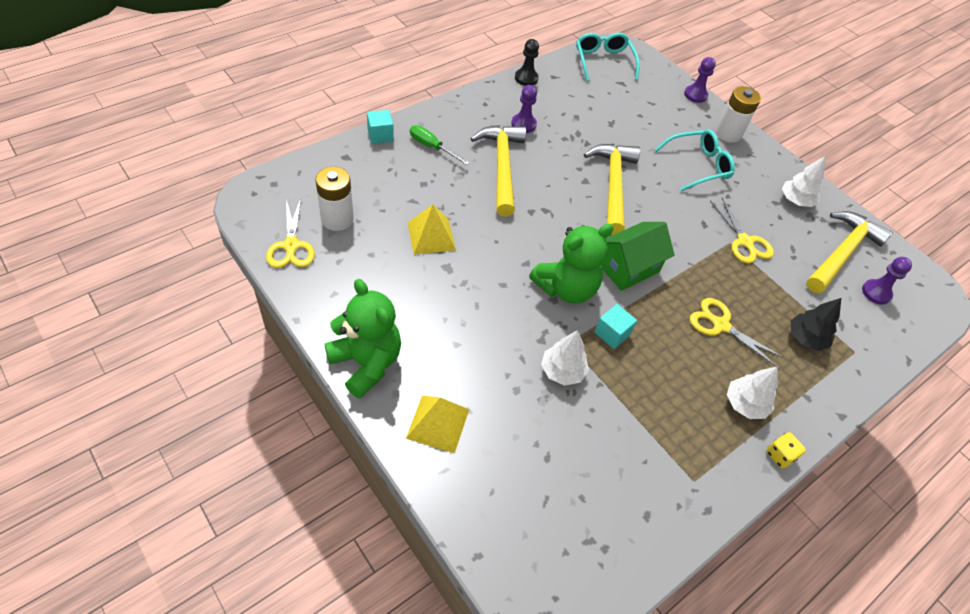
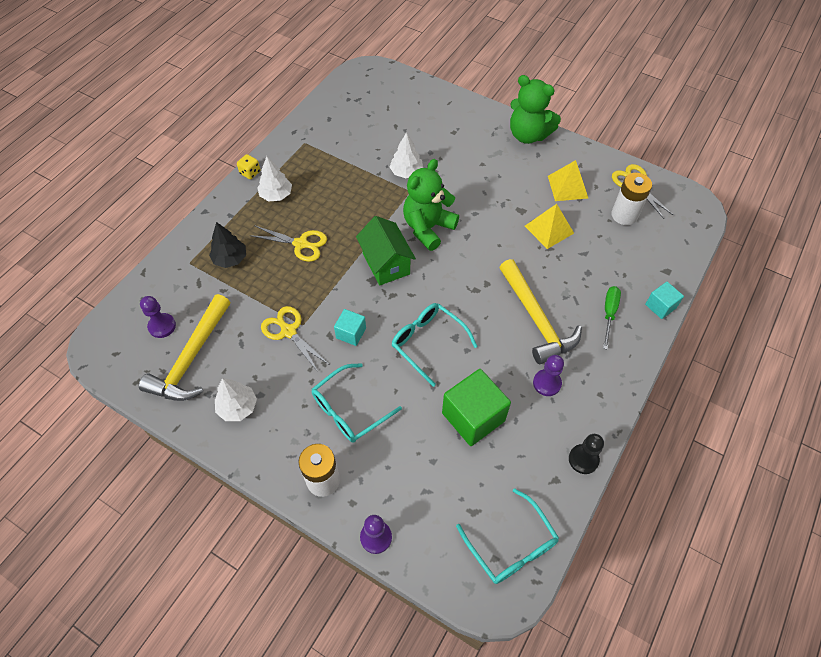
camera: 165 degrees right, 5 degrees up
(432, 147) = (609, 314): green screwdriver -> green screwdriver turned 90 degrees counterclockwise
(438, 423) = (466, 120): yellow pyramid -> yellow pyramid (567, 187)
(596, 127) = (473, 417): none -> green cube
(612, 186) = (427, 343): yellow hammer -> turquoise glasses
(612, 333) = (382, 208): turquoise cube -> turquoise cube (351, 333)
(628, 268) = (386, 263): green house -> green house turned 60 degrees counterclockwise

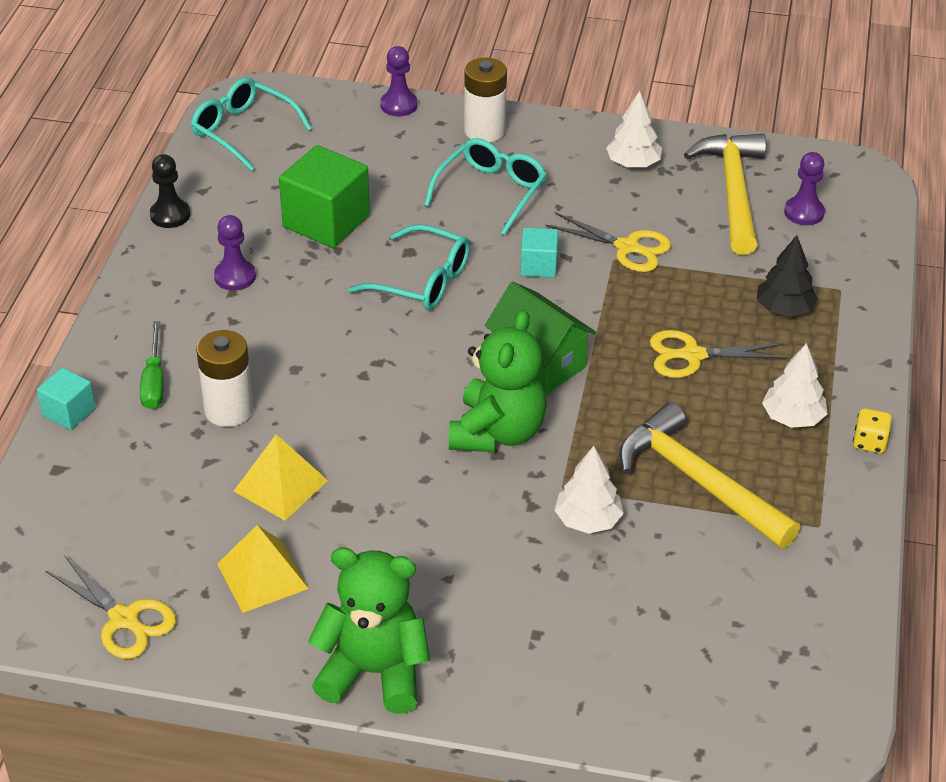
camera: 160 degrees right, 15 degrees down
(536, 318) = (269, 347): yellow hammer -> yellow hammer (699, 482)
(624, 215) = (142, 548): white battery -> white battery (229, 410)

